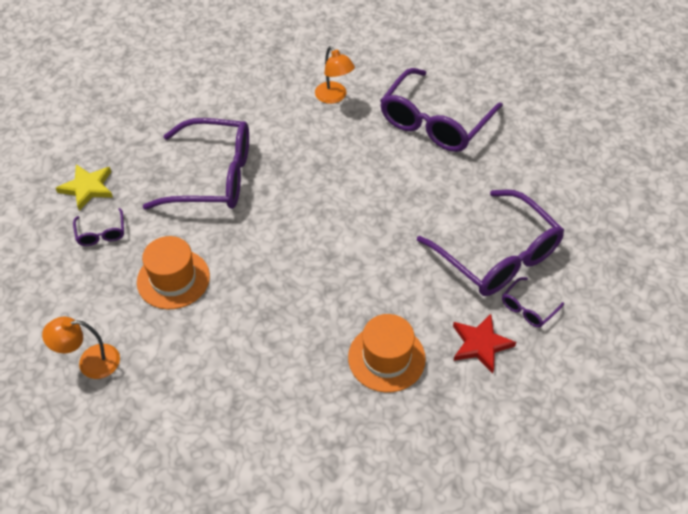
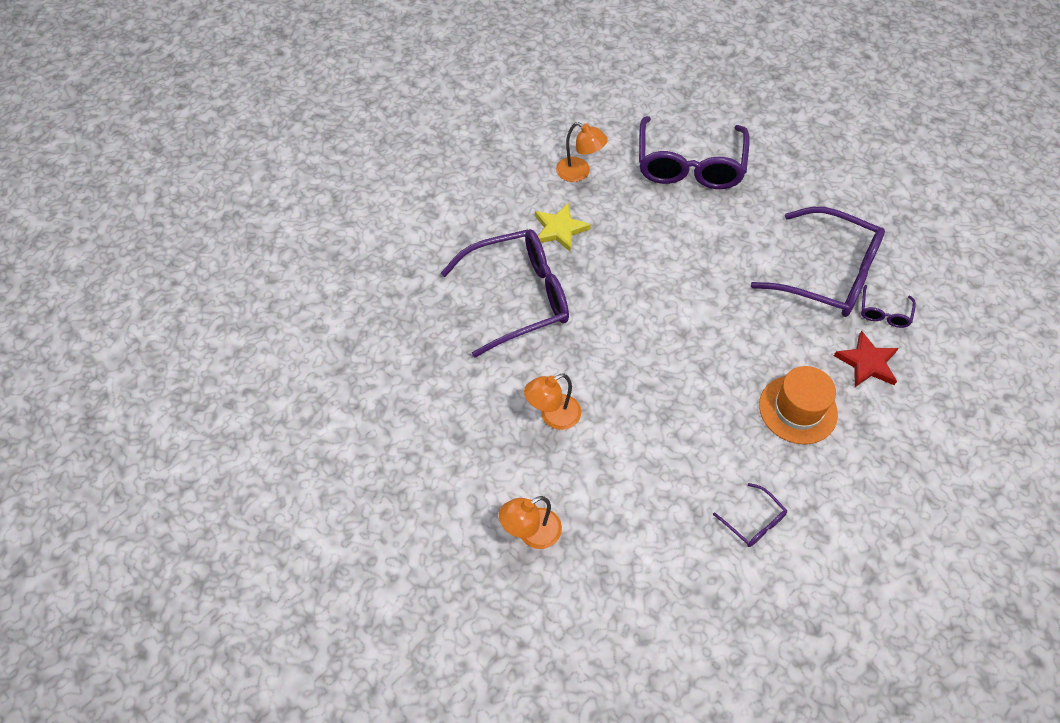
camera: 25 degrees left, 5 degrees up
(87, 188) = (399, 358): yellow star -> yellow star (560, 229)
(101, 233) = (447, 399): purple glasses -> purple glasses (754, 522)
(173, 279) = (553, 416): orange hat -> orange lamp

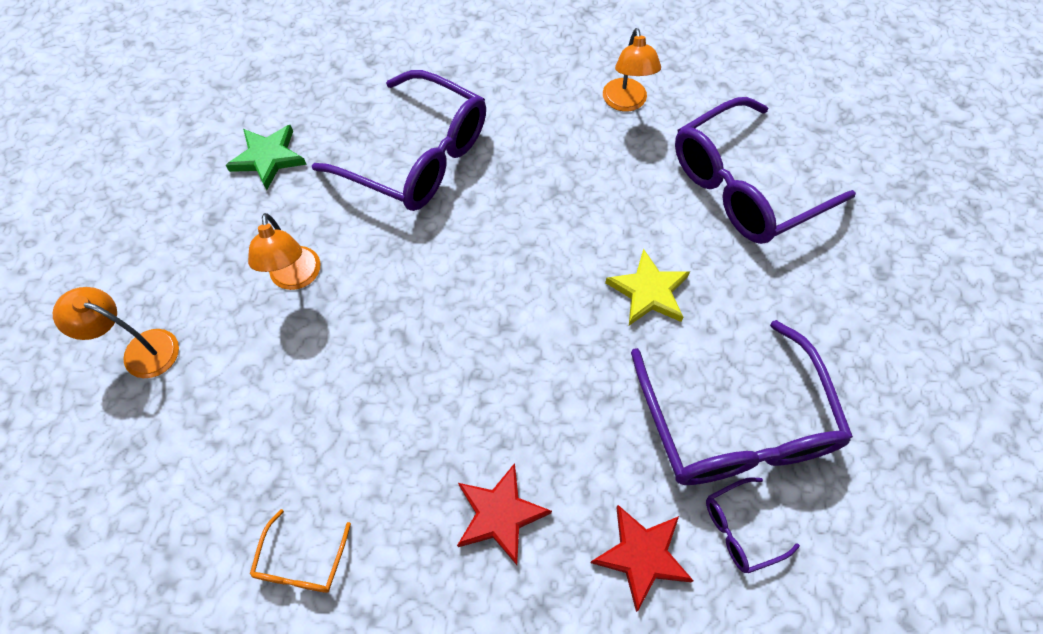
camera: 50 degrees right, 5 degrees up
(437, 377) = (268, 158): none -> green star
(553, 416) = (296, 278): orange lamp -> orange lamp turned 120 degrees counterclockwise
(560, 229) = (536, 134): yellow star -> yellow star (649, 292)
(754, 522) = (301, 562): purple glasses -> orange glasses
(797, 409) = (499, 514): orange hat -> red star

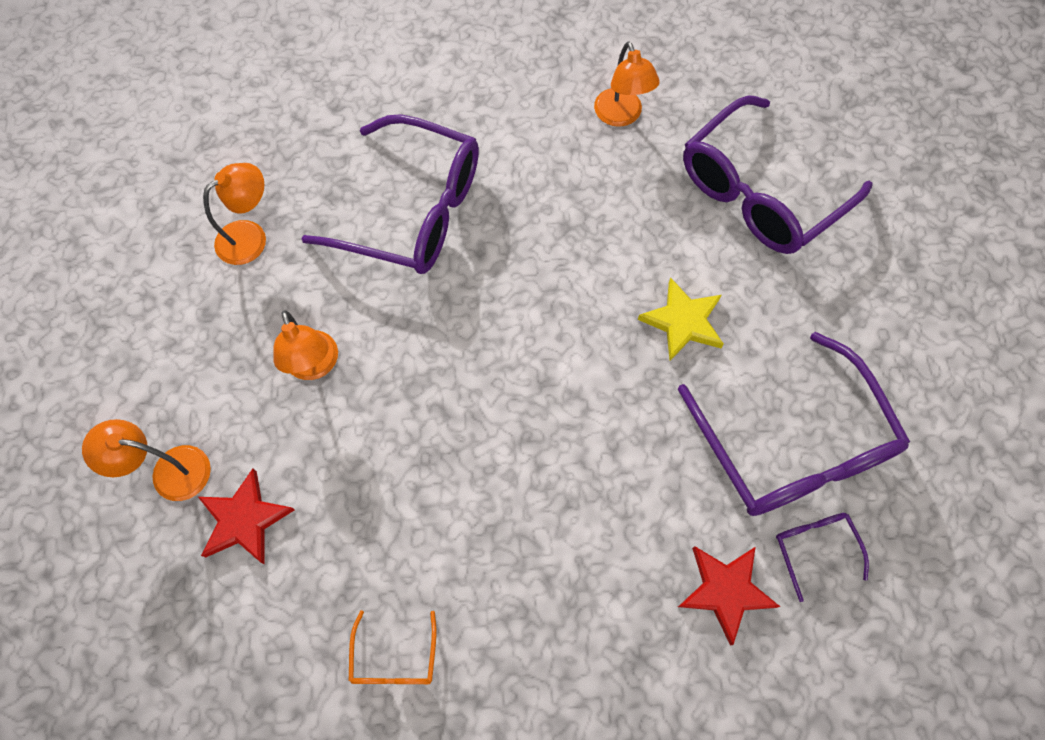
camera: 10 degrees left, 5 degrees up
(268, 158) = (250, 236): green star -> orange lamp
(499, 514) = (580, 575): red star -> red star (244, 519)
(740, 529) = (814, 547): purple glasses -> purple glasses turned 105 degrees clockwise

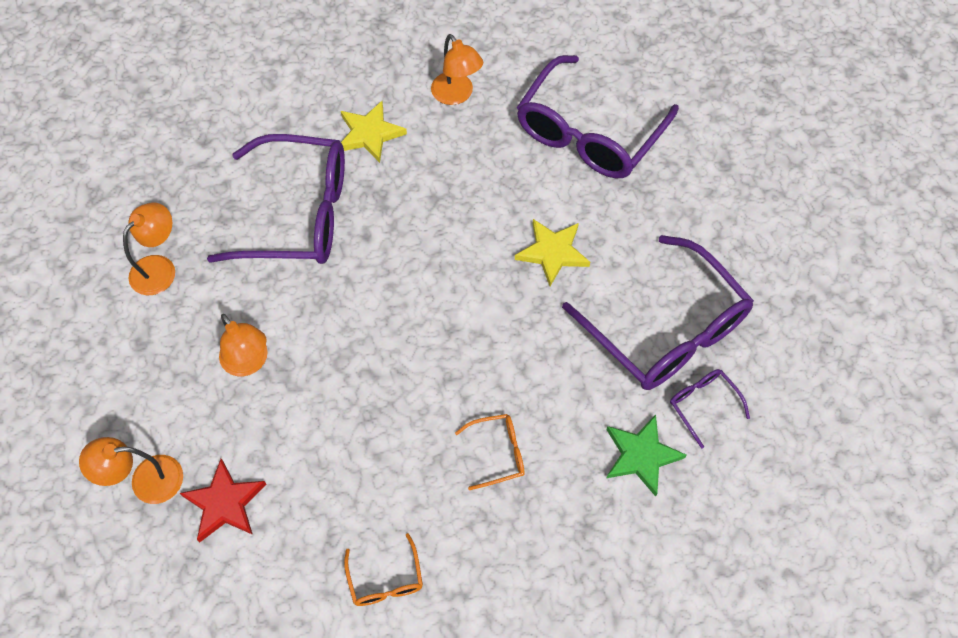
camera: 15 degrees left, 5 degrees down
(514, 138) = (370, 134): none -> yellow star
(560, 542) = (498, 453): none -> orange glasses
(725, 590) = (641, 455): red star -> green star

